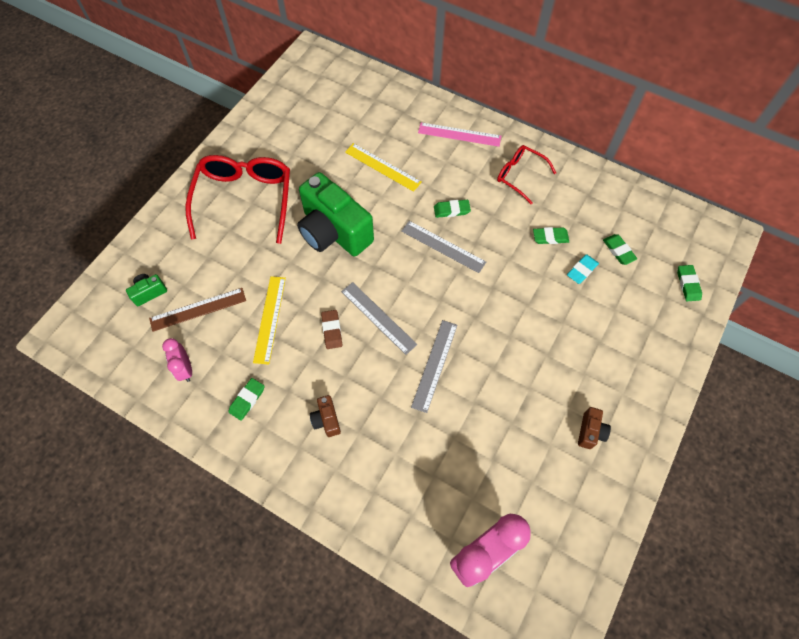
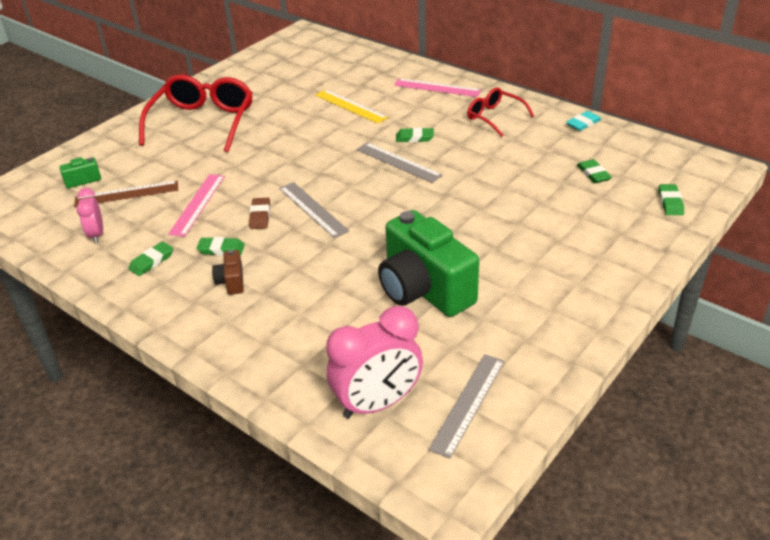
camera: 10 degrees right, 25 degrees down
(270, 319) = (197, 204): yellow ruler -> pink ruler
(334, 232) = (286, 147): green camera -> green camera (424, 290)
(434, 365) = (364, 247): grey ruler -> grey ruler (468, 404)
(550, 237) = (518, 161): green eraser -> green eraser (221, 249)
(582, 270) = (548, 186): turquoise eraser -> turquoise eraser (583, 123)
(590, 432) = (532, 311): brown camera -> none

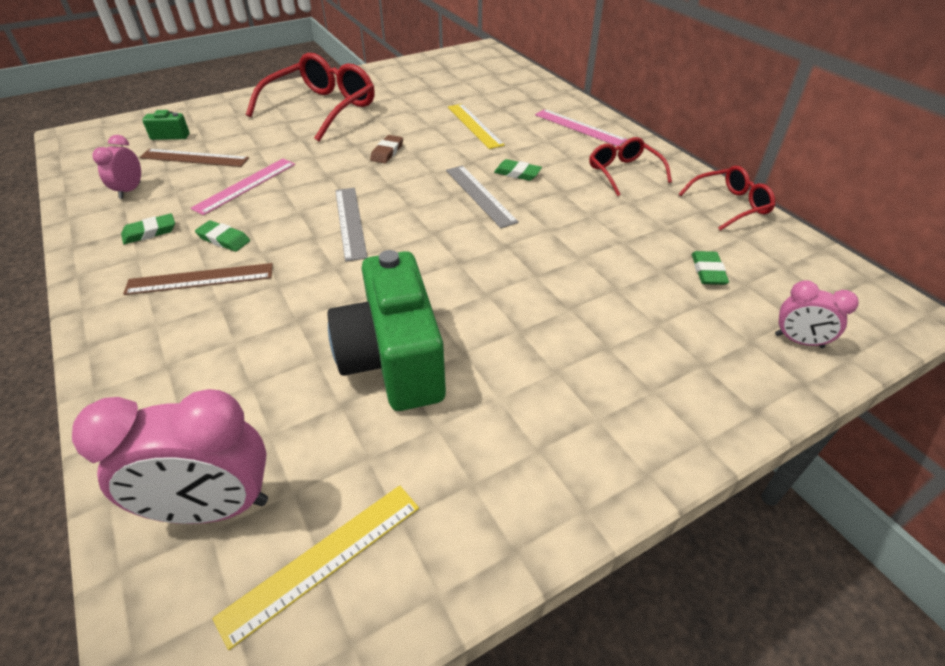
camera: 20 degrees right, 5 degrees up
(231, 282) = (200, 279): brown camera -> brown ruler
(260, 216) = (292, 214): brown eraser -> brown eraser (387, 152)
(468, 404) = (323, 560): grey ruler -> yellow ruler
(583, 123) = (729, 205): turquoise eraser -> red glasses
(670, 202) = (798, 341): green eraser -> pink clock

